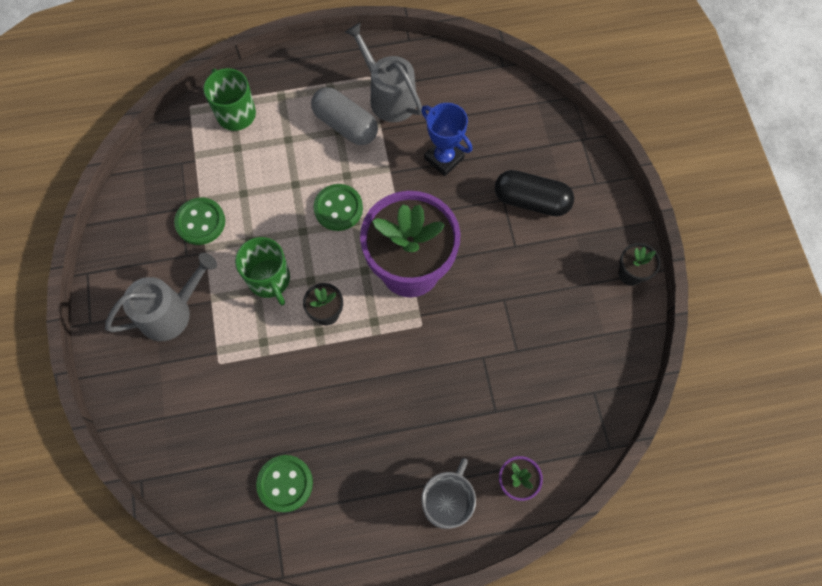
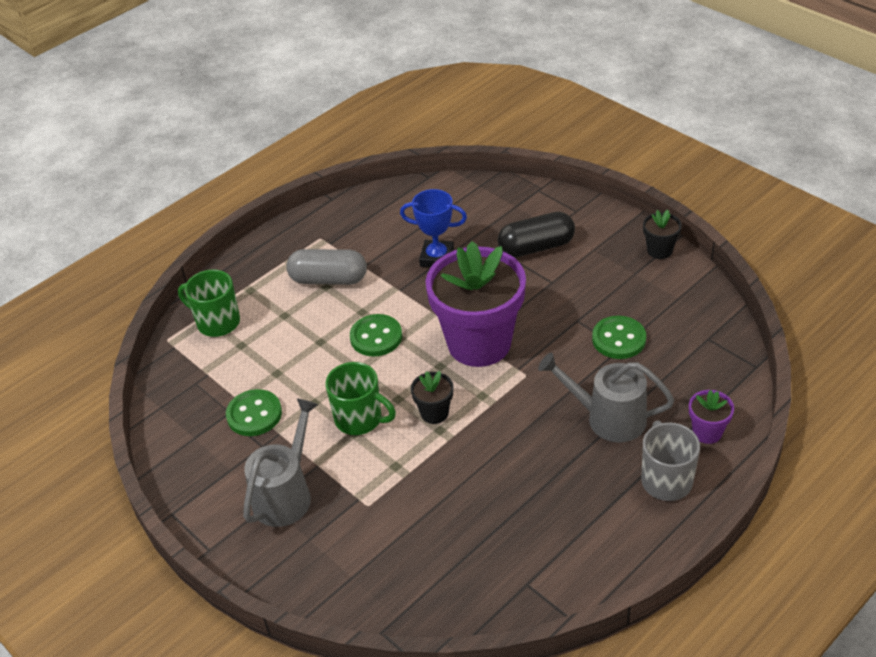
camera: 30 degrees left, 25 degrees down
(285, 483) = (514, 555): green button -> green button (618, 339)
(389, 97) = (350, 243): grey watering can -> grey watering can (608, 418)

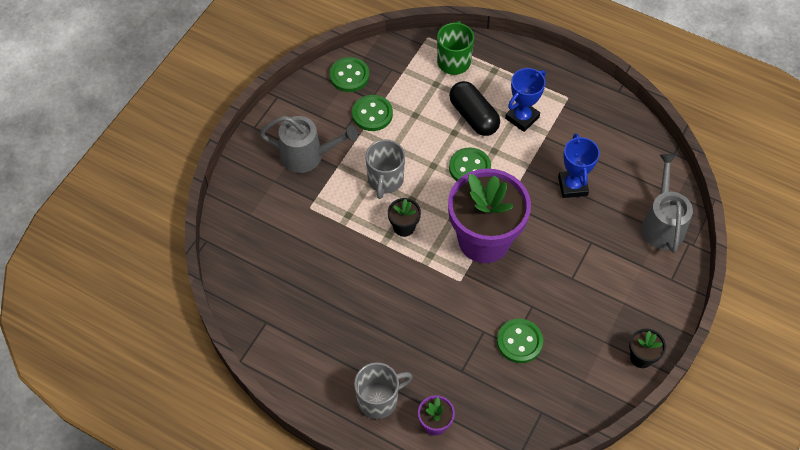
camera: 70 degrees right, 15 degrees up
(182, 428) = (349, 76): none -> green button
(329, 279) = (522, 118): grey capsule -> blue trophy
(359, 419) = (385, 180): green mug -> grey mug
(536, 247) = (611, 257): black capsule -> black capsule (473, 116)
(608, 418) = (430, 348): grey watering can -> grey watering can (662, 224)

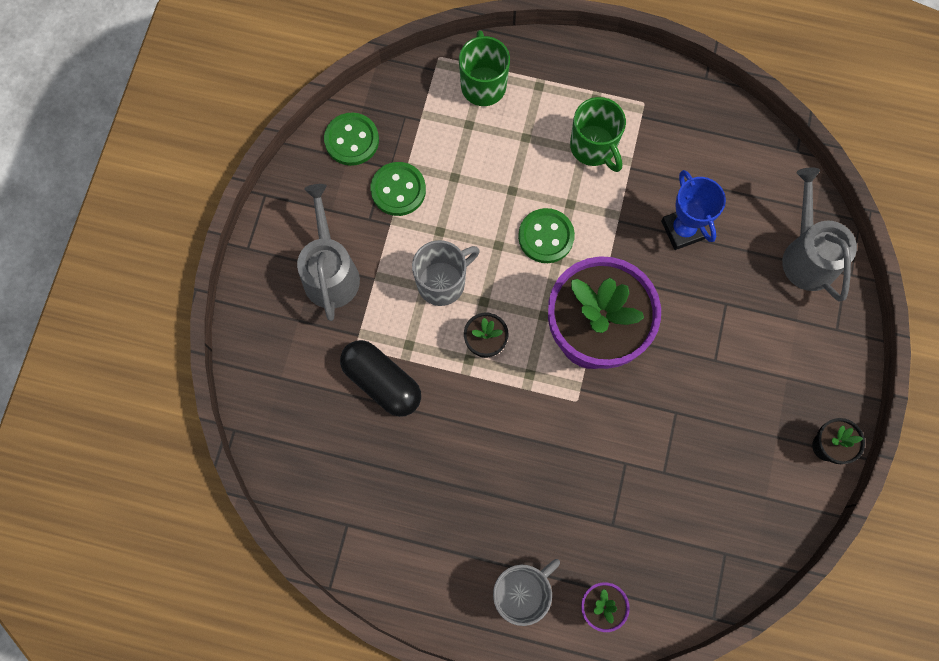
camera: 15 degrees left, 15 degrees up
(307, 156) = (330, 272): grey watering can -> grey watering can turned 90 degrees counterclockwise
(385, 180) = (442, 282): grey mug -> grey mug turned 120 degrees counterclockwise
(473, 116) = (531, 161): black capsule -> black capsule (382, 382)
(519, 342) = (673, 465): green button -> none
(522, 118) = (593, 147): blue trophy -> green mug

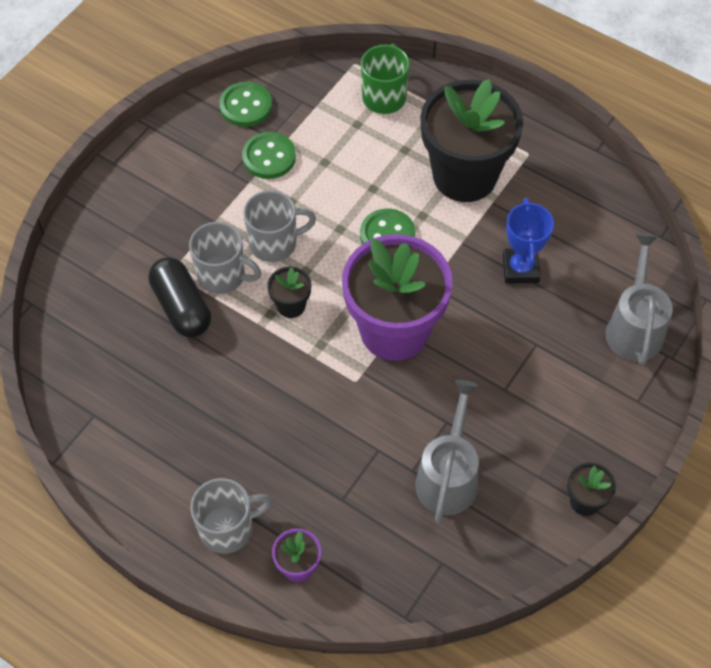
camera: 20 degrees right, 15 degrees down
(330, 272) = (177, 204): grey watering can -> grey watering can (448, 477)
(407, 334) = (222, 275): none -> grey mug
(593, 147) = (464, 176): green mug -> black flower pot

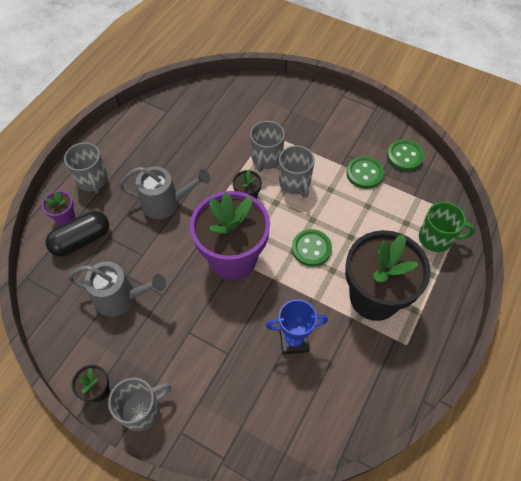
camera: 85 degrees right, 0 degrees up
(181, 307) = (241, 141): black capsule -> black capsule (81, 240)
(611, 446) = (142, 410): none -> grey mug
(634, 328) = (248, 430): grey watering can -> grey watering can (166, 203)

